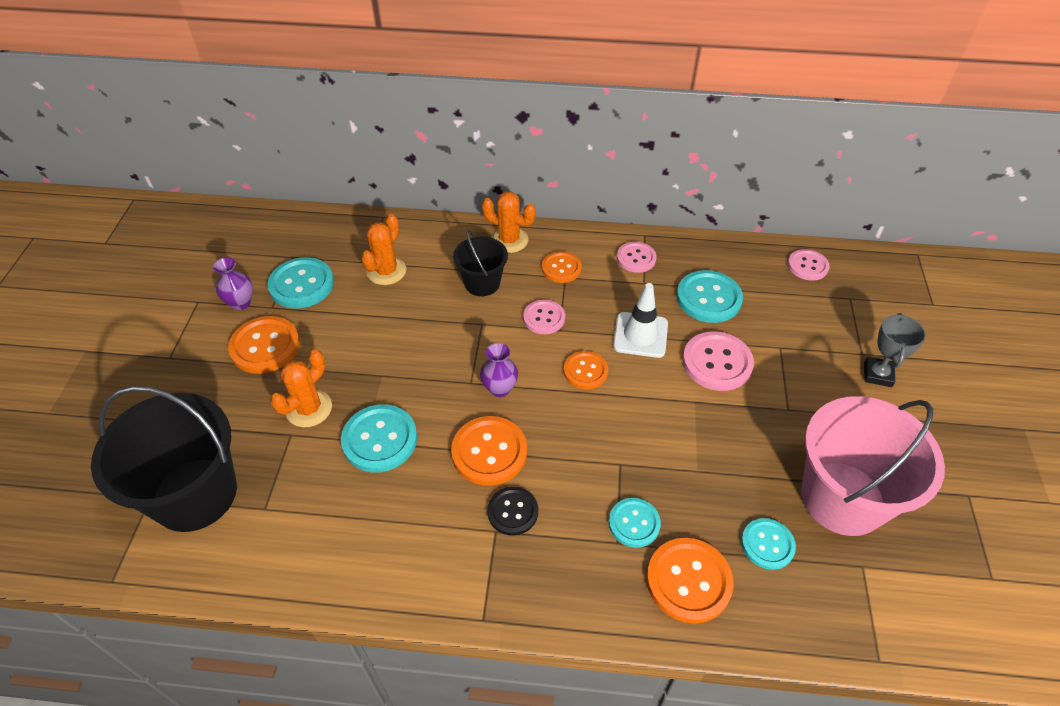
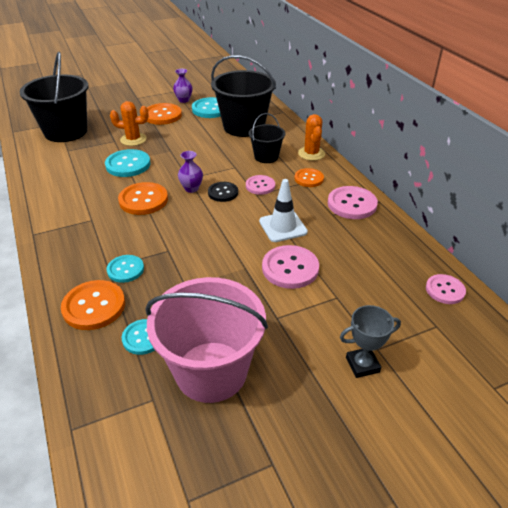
camera: 60 degrees right, 10 degrees down
(386, 271) = (244, 126): orange cactus -> black bucket
(512, 512) = (107, 221): black button -> black button (223, 193)
(585, 371) = (231, 214): orange button -> none
(636, 258) = (352, 204): pink button -> pink button, size x1.57
(708, 298) = (349, 247): turquoise button -> none

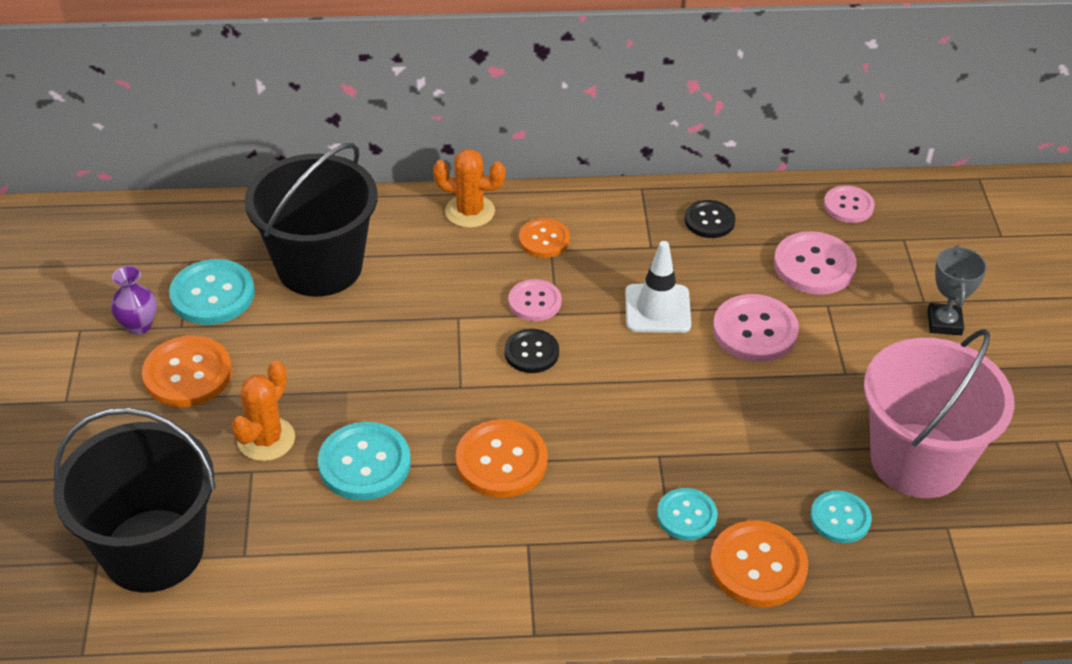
camera: 70 degrees left, 5 degrees up
(191, 188) = (498, 389): purple vase -> none
(266, 157) = (447, 268): black bucket -> none
(352, 204) = (636, 218): pink button -> pink button (814, 265)
(373, 231) = (709, 221): none -> black button

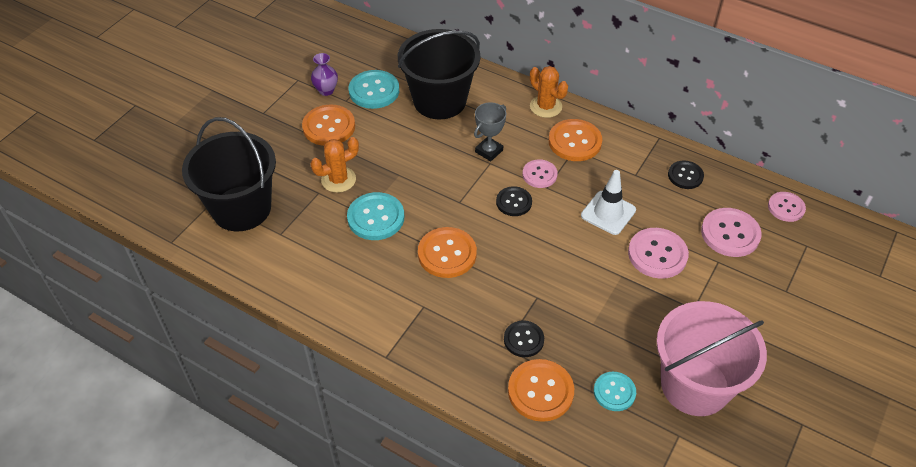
camera: 35 degrees right, 5 degrees up
(544, 240) = (575, 142): orange button -> orange button, size x1.57
(686, 516) = (523, 339): turquoise button -> black button
(944, 323) = (788, 311): grey trophy -> grey trophy (489, 151)

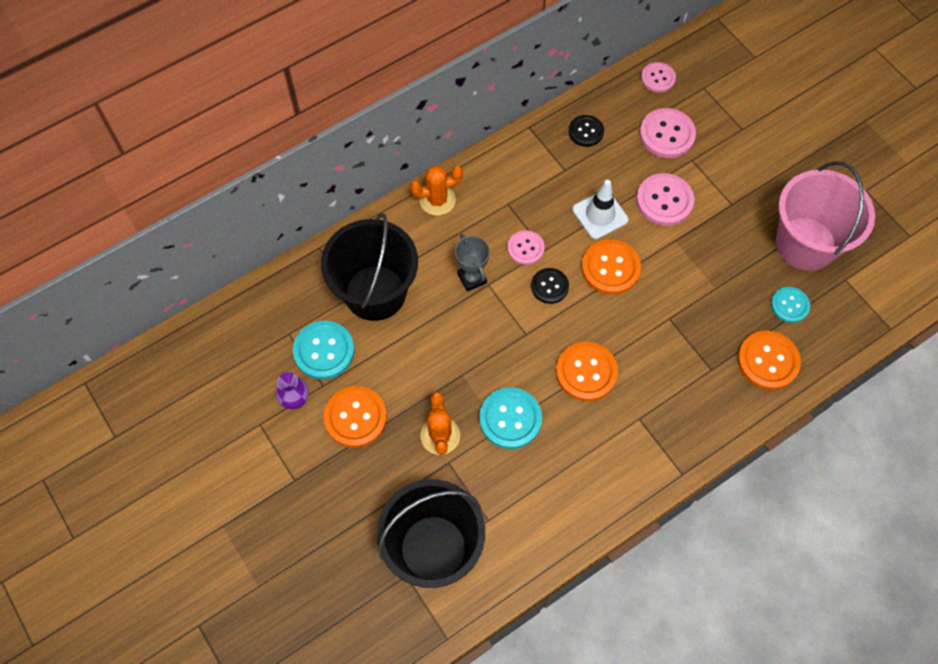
camera: 65 degrees left, 15 degrees up
(523, 339) = (710, 350): black button -> none
(575, 142) = (498, 198): orange button -> orange button (610, 268)

